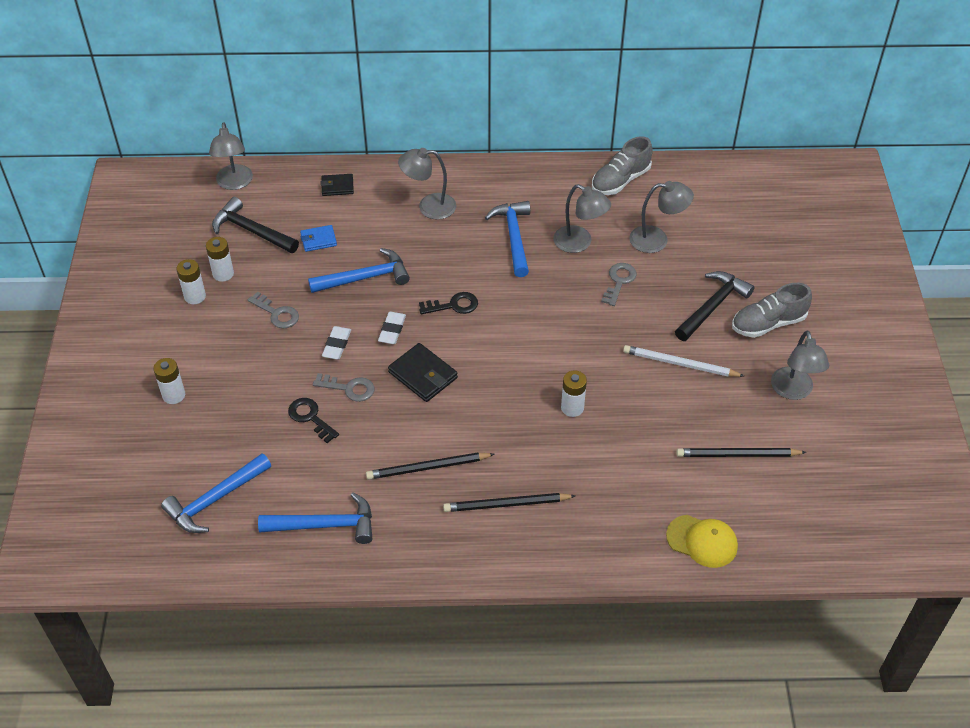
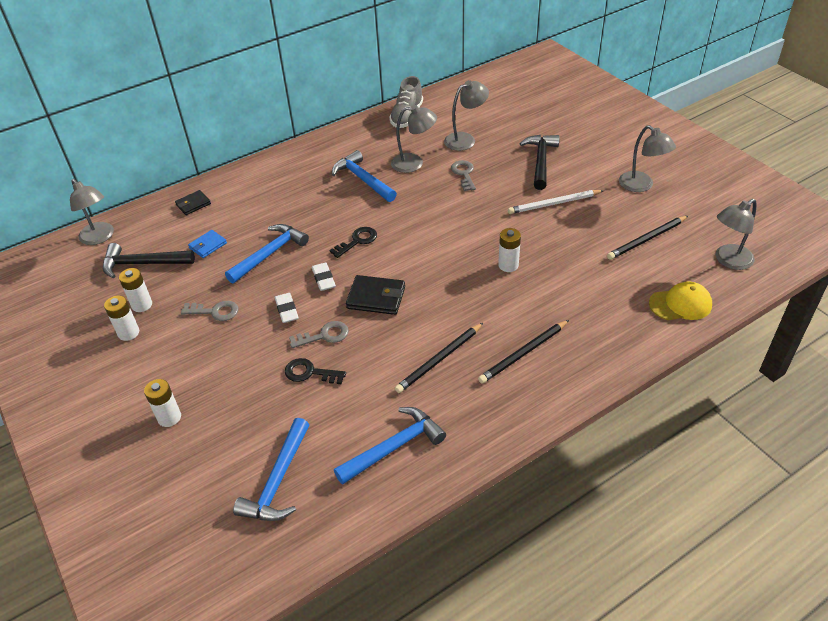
camera: 30 degrees left, 5 degrees down
(429, 206) = (280, 187): grey lamp -> grey lamp (728, 261)
(768, 323) = (585, 155): grey shoe -> none

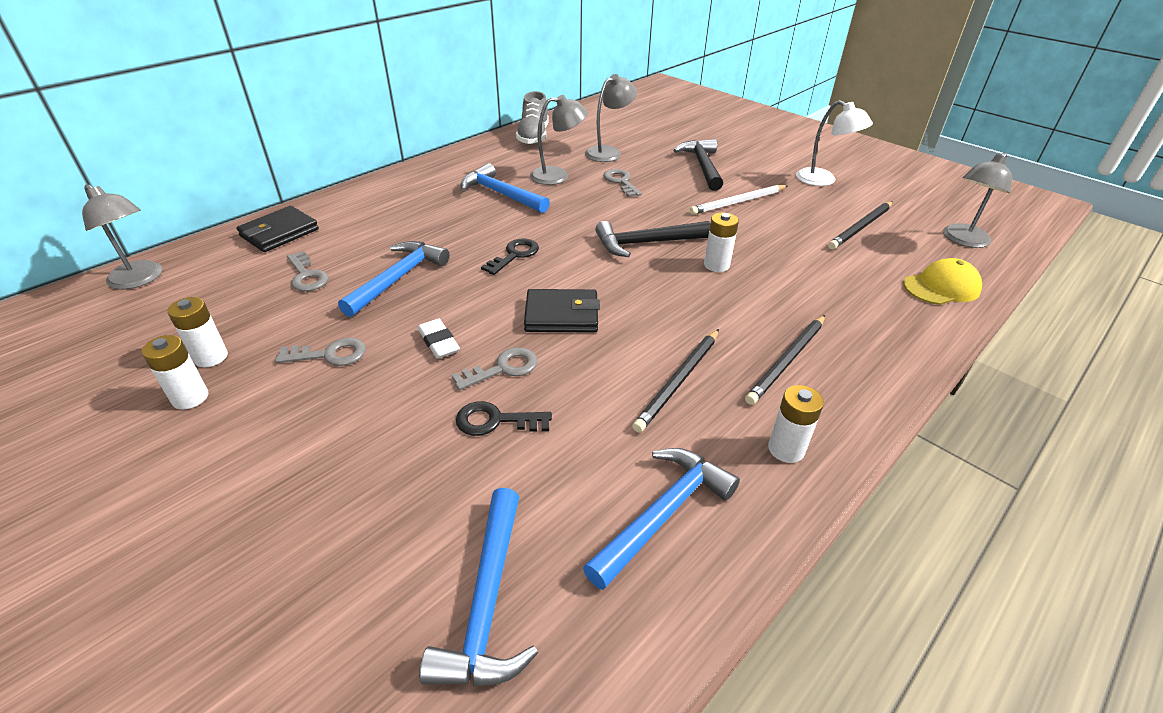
camera: 15 degrees left, 5 degrees down
(143, 264) = (210, 305): black hammer -> black hammer (646, 243)
(169, 417) = (271, 520): white battery -> white battery (786, 449)
(193, 204) = (279, 233): black wallet -> black wallet, size x1.58
(208, 245) = (307, 276): blue wallet -> grey key
(323, 279) = (482, 300): white eraser -> none
(641, 186) = (823, 180): grey lamp -> white lamp

